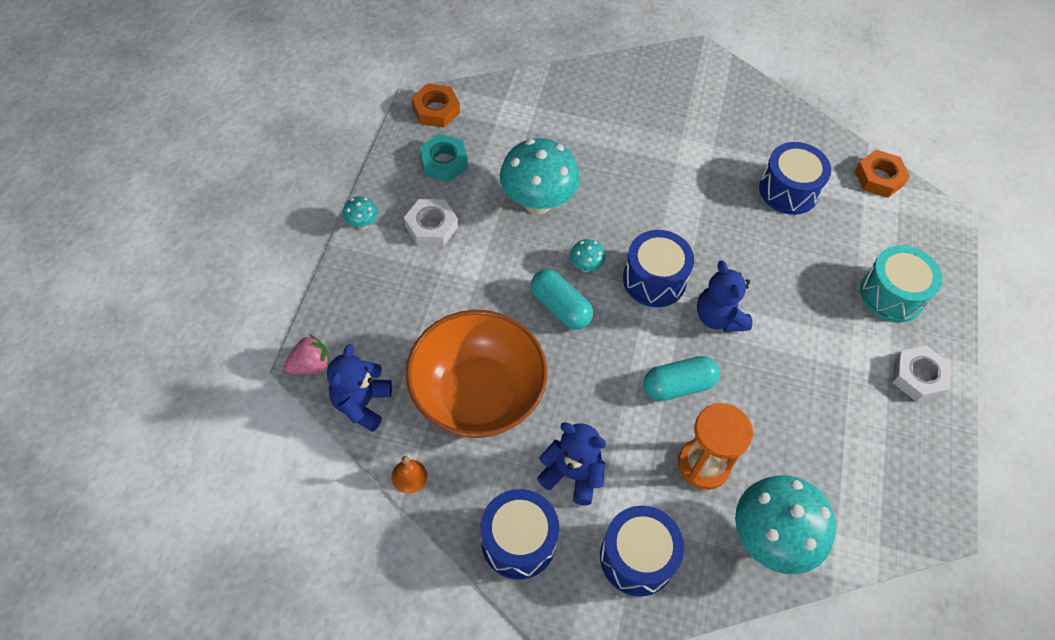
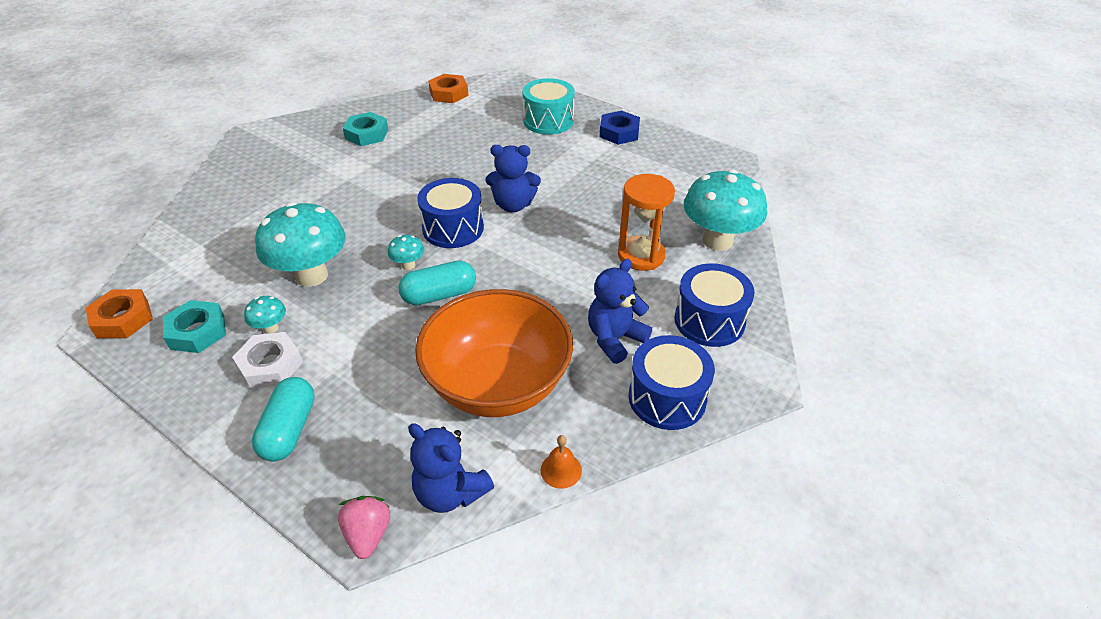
camera: 65 degrees left, 15 degrees down
(362, 224) = (212, 428): turquoise mushroom -> turquoise mushroom (271, 328)
(678, 386) = (563, 247): turquoise capsule -> turquoise capsule (289, 430)
(756, 142) = (367, 134): none -> turquoise nut
(788, 190) = (425, 134): blue drum -> none
(918, 377) = (619, 132): white nut -> blue nut

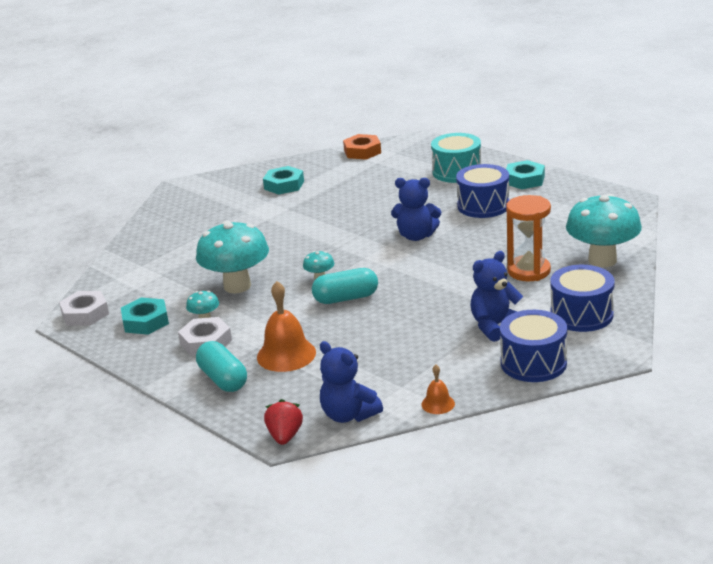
camera: 10 degrees right, 15 degrees down
(123, 319) = (85, 314): orange nut -> white nut
(289, 430) = (223, 379): turquoise capsule -> turquoise capsule turned 45 degrees counterclockwise
(368, 534) = (285, 436): pink strawberry -> red strawberry
(369, 386) = (286, 354): none -> orange bell
(453, 228) = (360, 253): blue drum -> blue drum (483, 206)
(498, 384) = (391, 354): orange bowl -> none
(619, 132) = (524, 180): blue nut -> turquoise nut

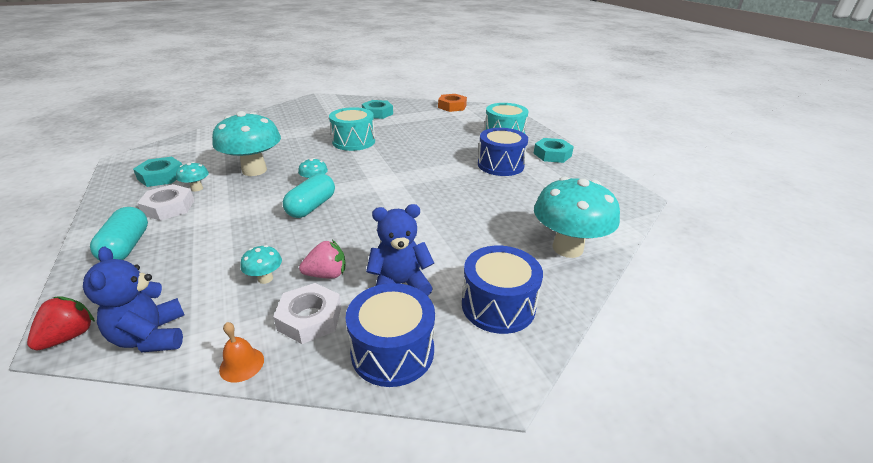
camera: 20 degrees right, 5 degrees up
(85, 314) = (140, 158): white nut -> white nut (310, 318)
(286, 354) = (201, 242): orange bell -> none
(301, 226) = (353, 141): none -> turquoise drum
(346, 298) = (311, 207): turquoise capsule -> turquoise capsule turned 75 degrees counterclockwise
(382, 358) = (265, 278): none -> turquoise mushroom
(416, 236) = (424, 173): blue teddy bear -> none
(429, 339) = (326, 274): none -> pink strawberry
(528, 271) = (487, 235): orange hourglass -> none

